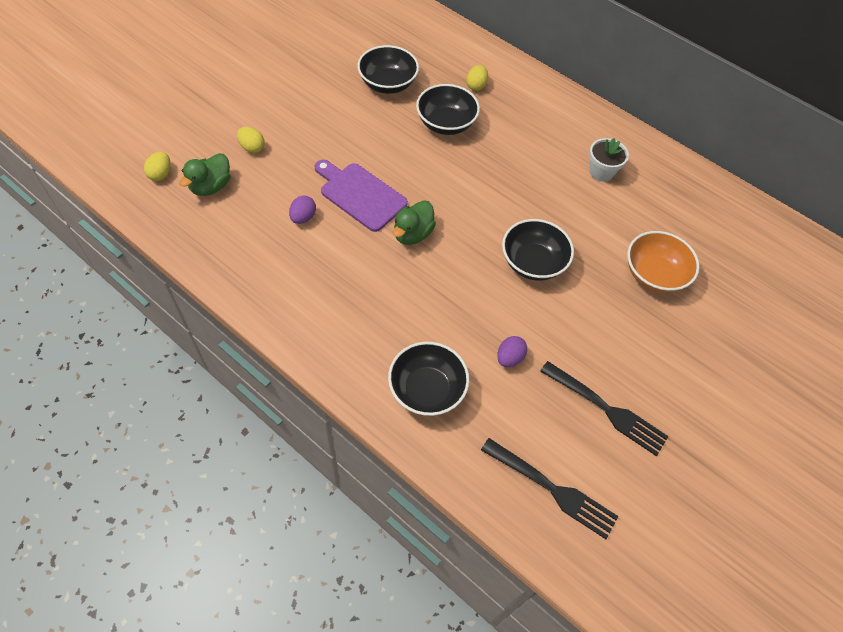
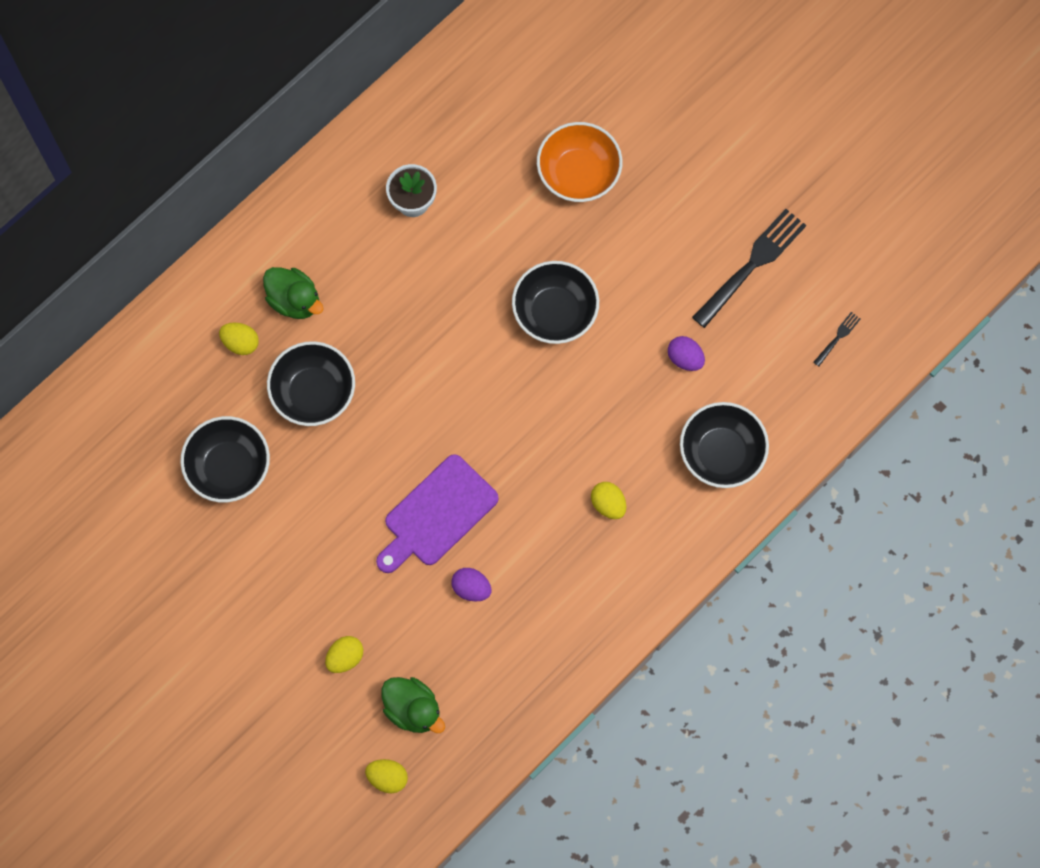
camera: 80 degrees left, 15 degrees up
(375, 305) = (608, 504): none -> yellow egg
(412, 234) = (504, 452): green duck -> green duck (294, 300)
(551, 489) = (837, 338): black fork -> black fork, size x0.44

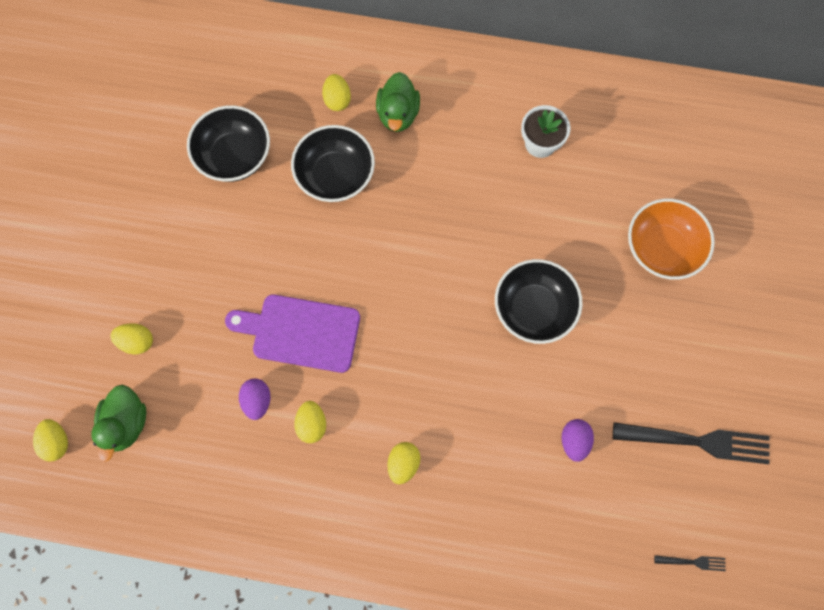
camera: 55 degrees right, 0 degrees up
(523, 556) = (312, 424): none -> yellow egg
(721, 453) = (515, 530): black bowl -> none

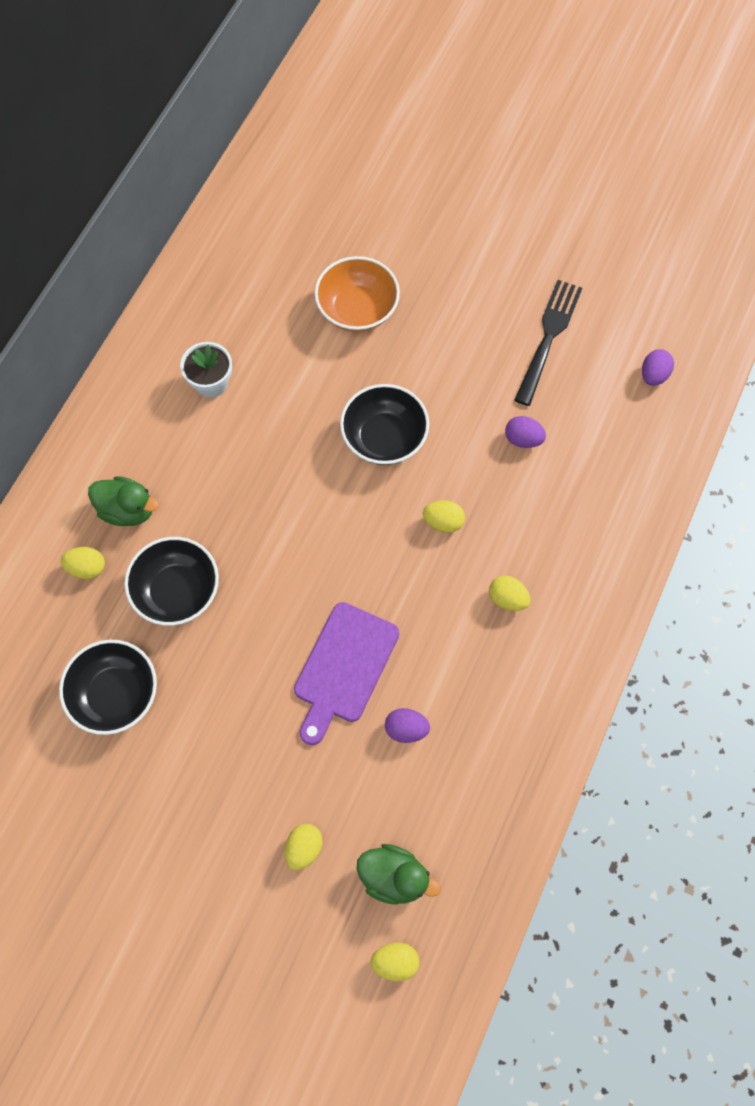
camera: 75 degrees left, 5 degrees down
(312, 424) = (445, 678): yellow egg -> yellow egg (443, 522)
(692, 562) = (653, 375): black fork -> purple egg

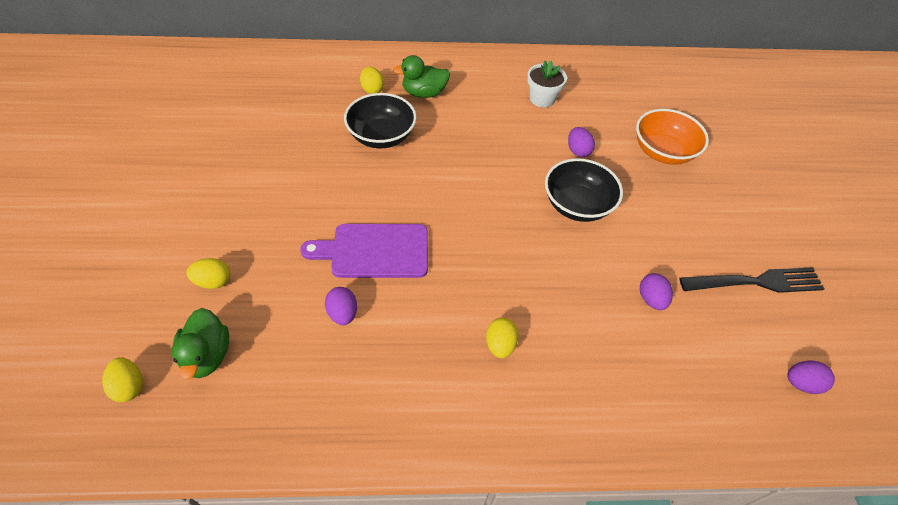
camera: 60 degrees right, 15 degrees down
(115, 694) = (291, 133): black bowl -> none
(128, 510) = (424, 93): green duck -> green duck turned 90 degrees clockwise
(311, 393) = (578, 151): none -> purple egg
(443, 522) = (536, 270): yellow egg -> none

